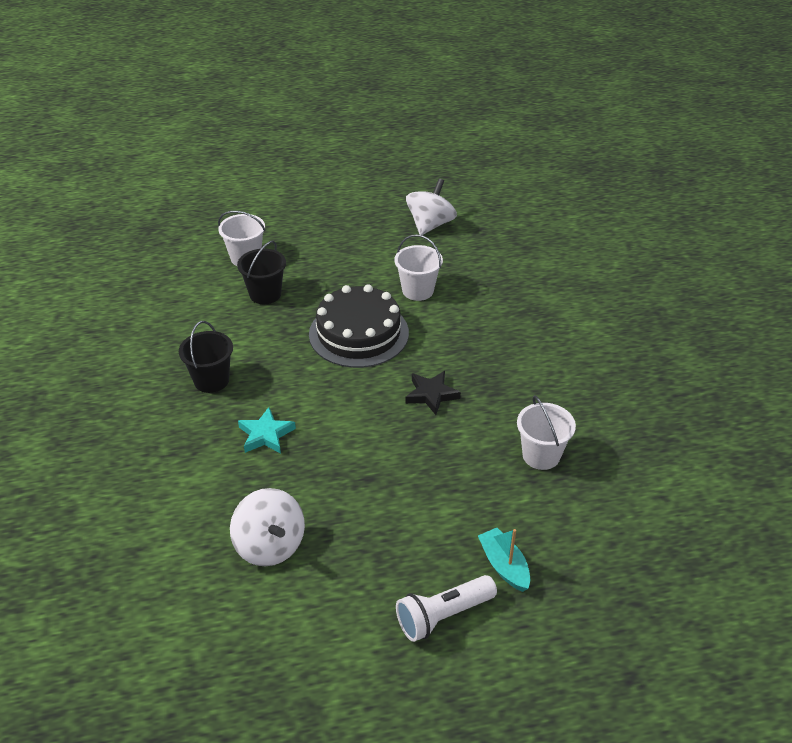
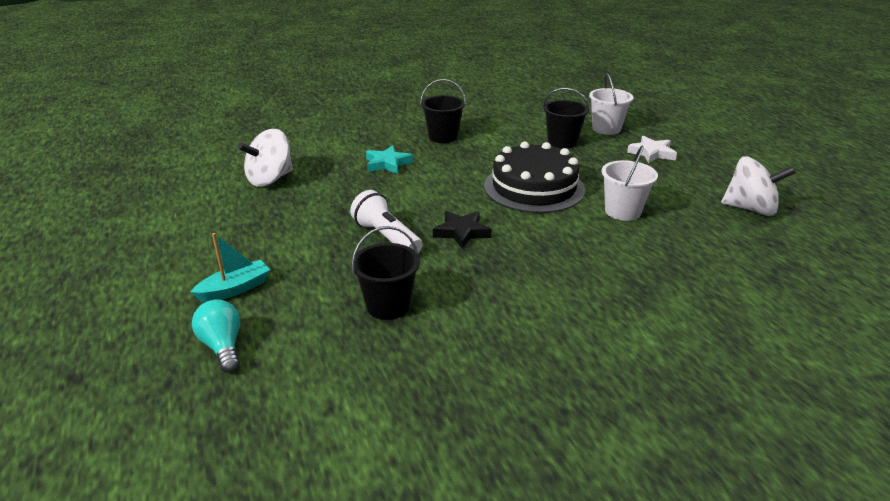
camera: 80 degrees right, 10 degrees down
(313, 245) = (652, 153): none -> white star
(443, 615) = (184, 260): white flashlight -> white flashlight (386, 237)
(541, 455) = (388, 306): white bucket -> black bucket
(590, 568) = (223, 346): none -> turquoise light bulb

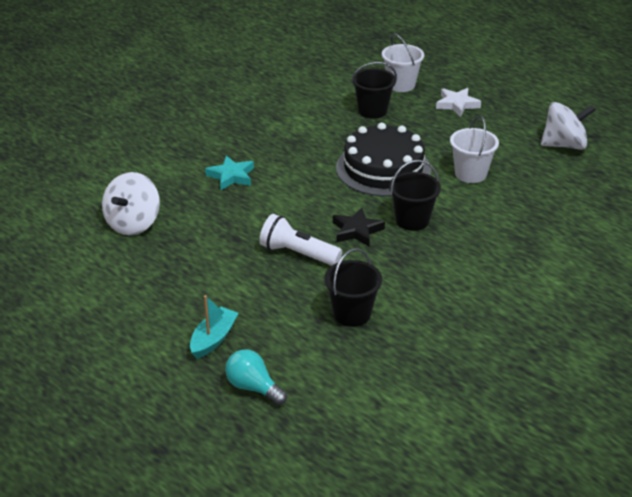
camera: 25 degrees left, 5 degrees up
(443, 137) = (258, 131): black bucket -> black bucket (412, 220)

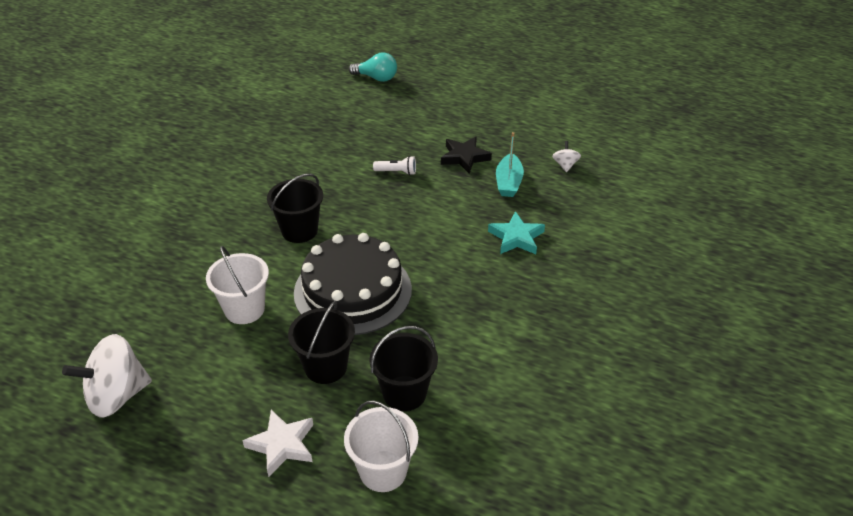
camera: 160 degrees right, 5 degrees up
(133, 224) = (565, 165): white spinning top -> white spinning top, size x0.46
(213, 339) = (424, 98): turquoise boat -> turquoise boat (508, 182)
(298, 254) = (396, 172): white flashlight -> white flashlight, size x0.55
(352, 314) = (327, 135): black bucket -> black bucket (325, 367)
(356, 230) = (352, 206): black star -> black star (464, 157)

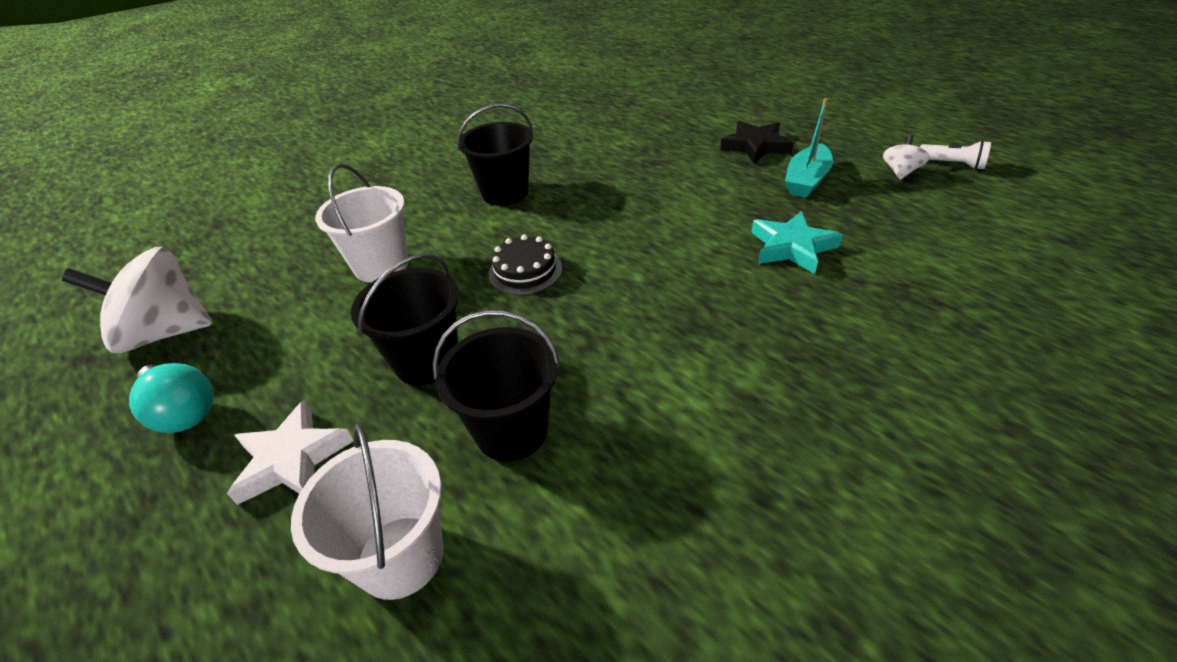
camera: 25 degrees right, 0 degrees up
(353, 291) = (525, 271): black cake -> black cake, size x0.44
(376, 78) = (684, 64): turquoise light bulb -> turquoise light bulb (183, 411)
(396, 172) = (659, 150): white flashlight -> white flashlight (952, 164)

